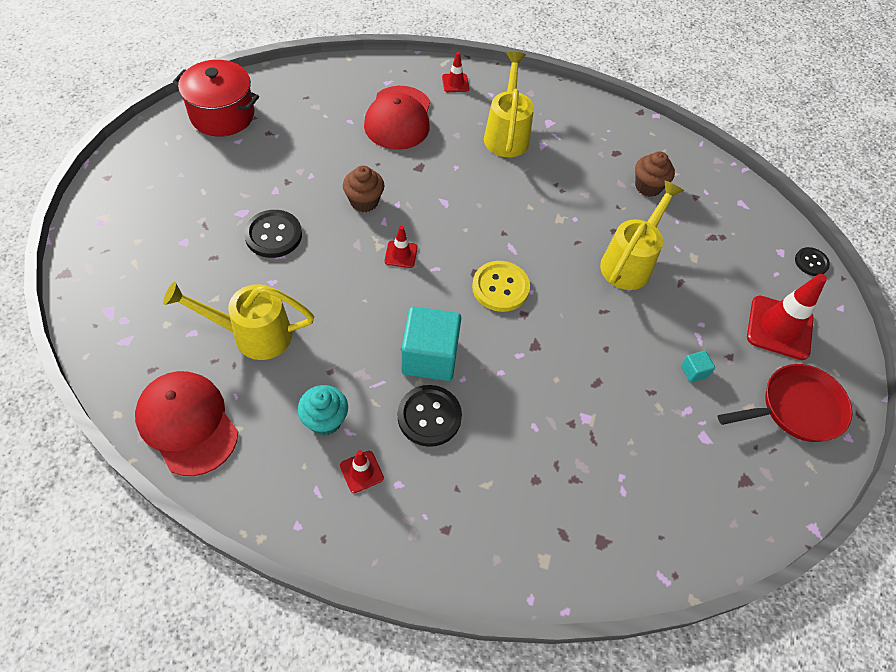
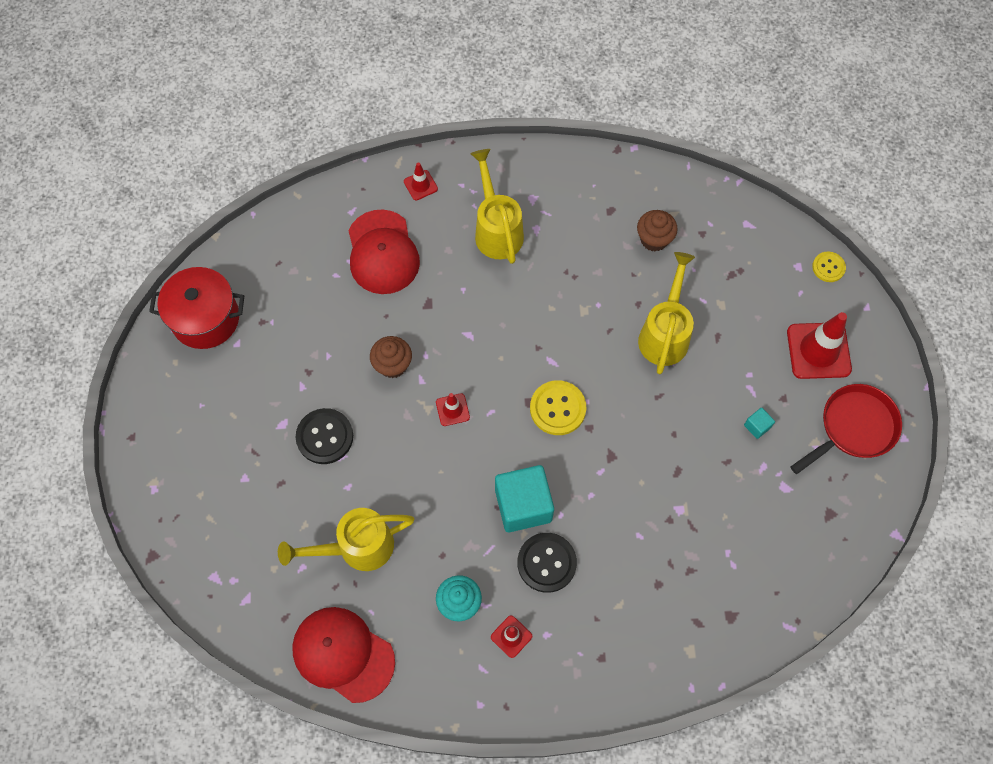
camera: 15 degrees left, 10 degrees up
(811, 262) = (828, 267): black button -> yellow button

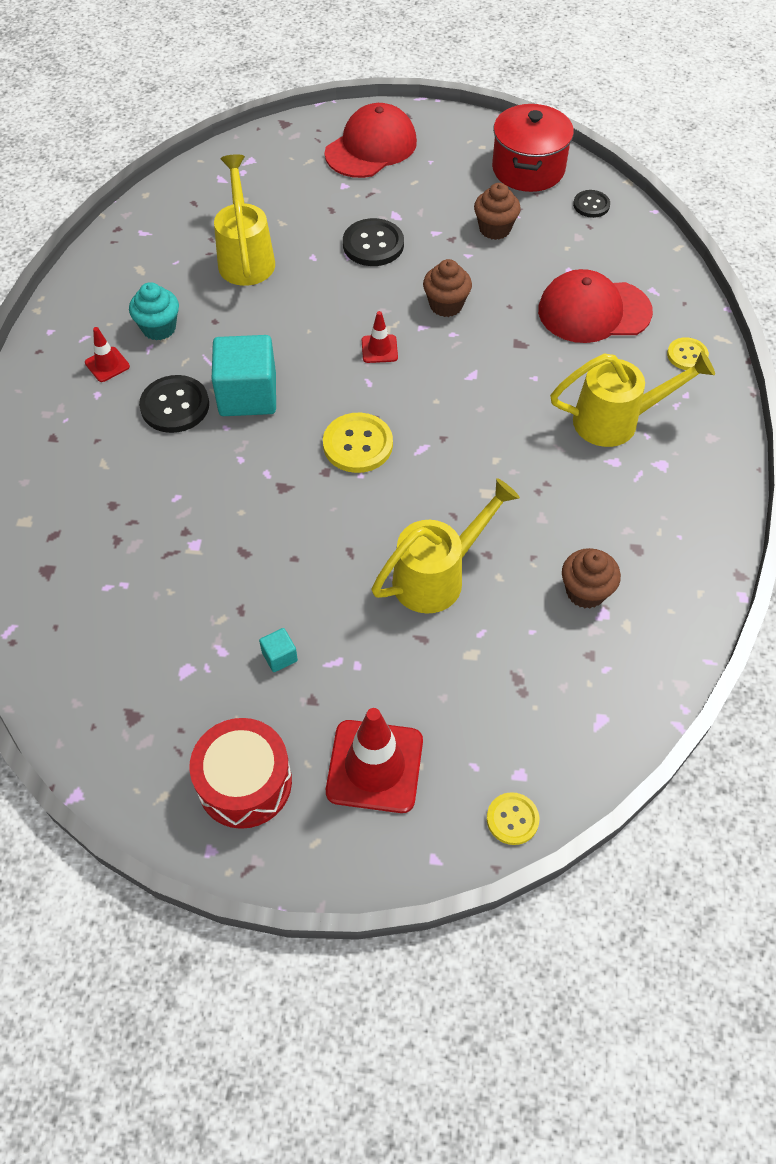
camera: 100 degrees right, 10 degrees down
(251, 263) = (591, 205): none -> black button
(291, 338) = (495, 229): none -> brown cupcake
(343, 654) = (142, 238): red cap -> red cap (371, 147)
(420, 185) = (687, 355): red traffic cone -> yellow button
(665, 334) = (437, 576): yellow watering can -> yellow watering can turned 60 degrees counterclockwise
(854, 428) = (244, 782): red pan -> red drum

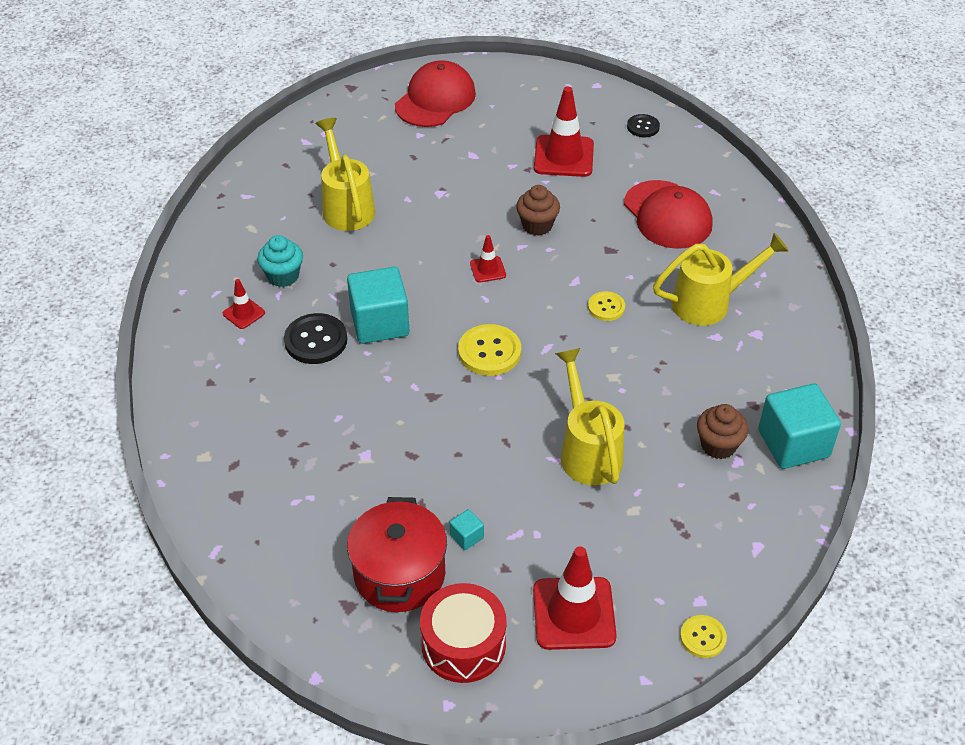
camera: 10 degrees left, 10 degrees down
(373, 244) = (459, 182): black button -> none
(437, 576) = (588, 451): yellow watering can -> yellow watering can turned 60 degrees counterclockwise
(495, 229) = (563, 156): brown cupcake -> red traffic cone
(528, 169) = (580, 103): red pot -> red pot (399, 574)
(594, 311) = (667, 215): red cap -> red cap turned 105 degrees counterclockwise
(672, 602) = (793, 443): none -> turquoise cube
(687, 355) = (756, 241): yellow button -> yellow button (606, 307)

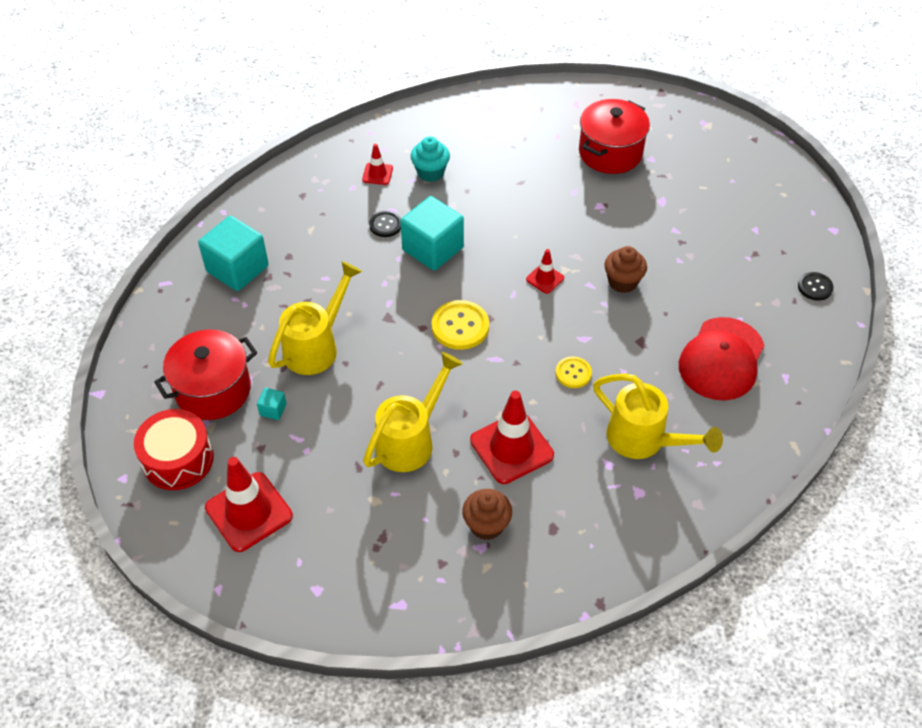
camera: 55 degrees right, 5 degrees up
(316, 340) = (385, 225): black button -> black button, size x0.61
(346, 206) = (532, 164): yellow watering can -> yellow watering can (316, 346)
(386, 153) = (610, 152): none -> red pot
(435, 99) = (701, 145): red cap -> none
(563, 156) = (720, 256): red traffic cone -> red traffic cone (511, 448)
(703, 637) = (282, 609): yellow button -> none
(793, 443) = (533, 579): turquoise cube -> turquoise cube (237, 269)

